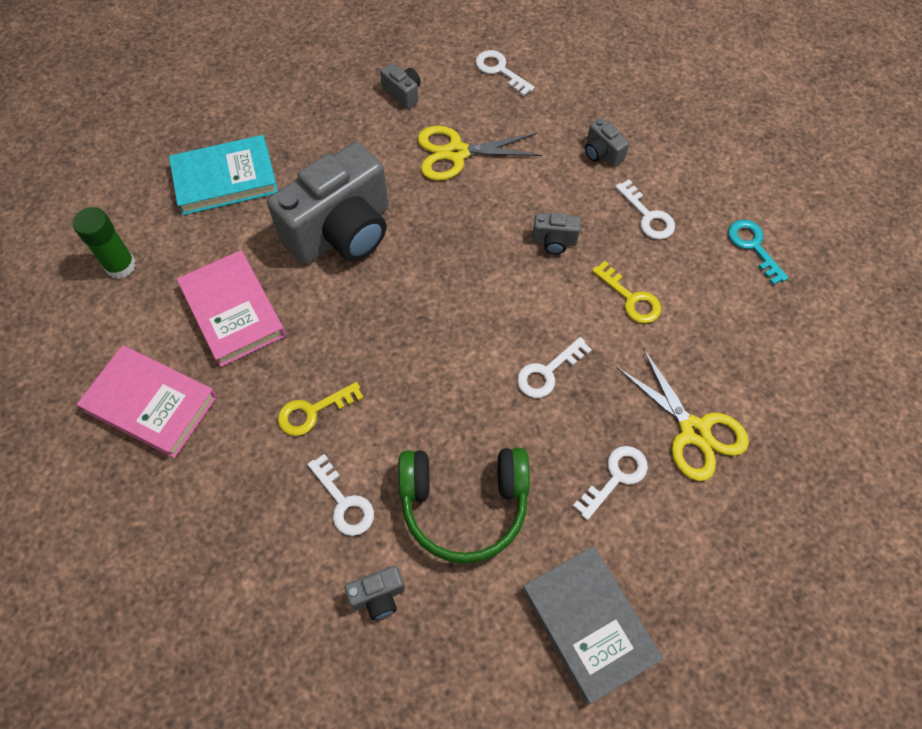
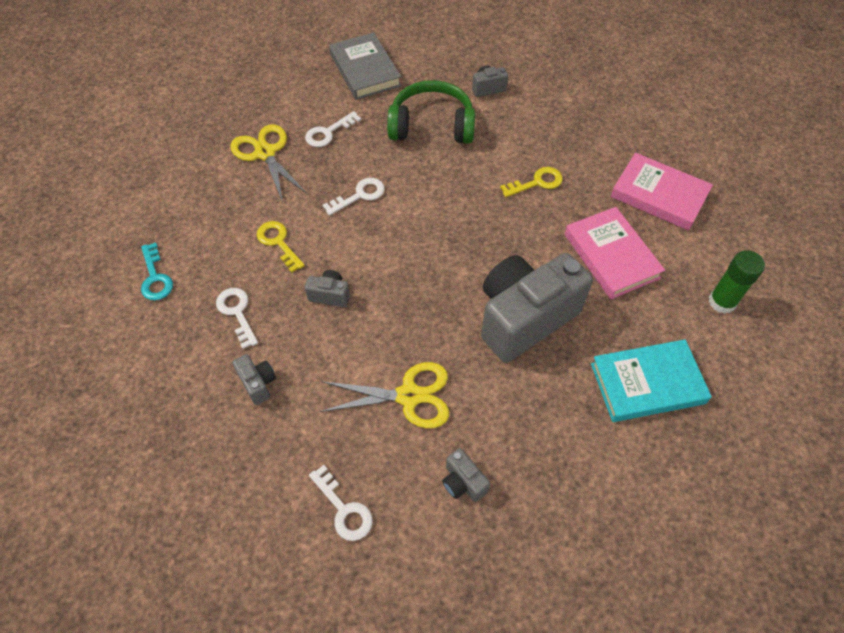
camera: 175 degrees left, 5 degrees down
(344, 502) = (511, 131): white key -> none

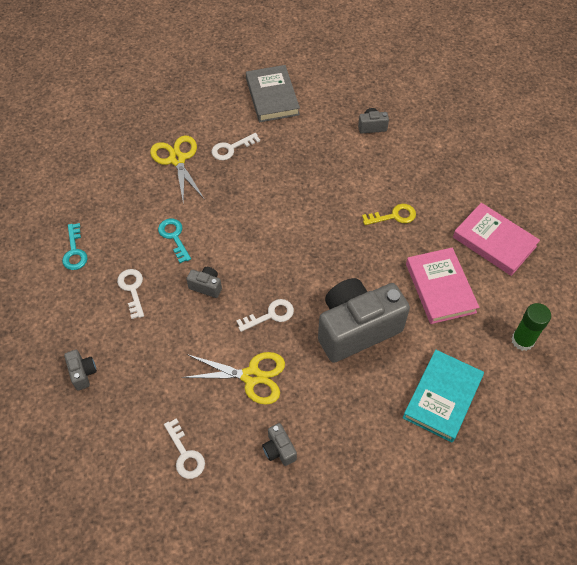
camera: 10 degrees right, 0 degrees up
(258, 383) = (138, 348): grey camera -> grey camera (83, 373)
(278, 242) = (174, 237): yellow key -> turquoise key
(360, 195) = (246, 206): white key -> white key (270, 315)
(431, 125) = (317, 154): green headphones -> none
(647, 383) = (442, 397): turquoise book -> turquoise book turned 60 degrees counterclockwise

